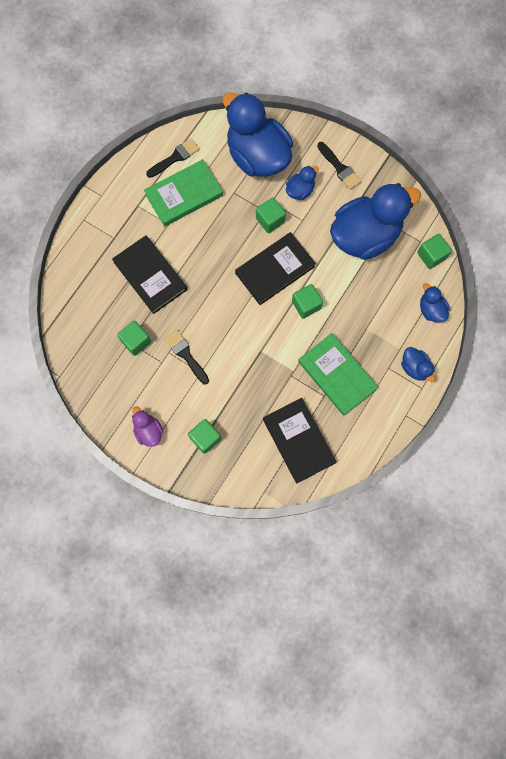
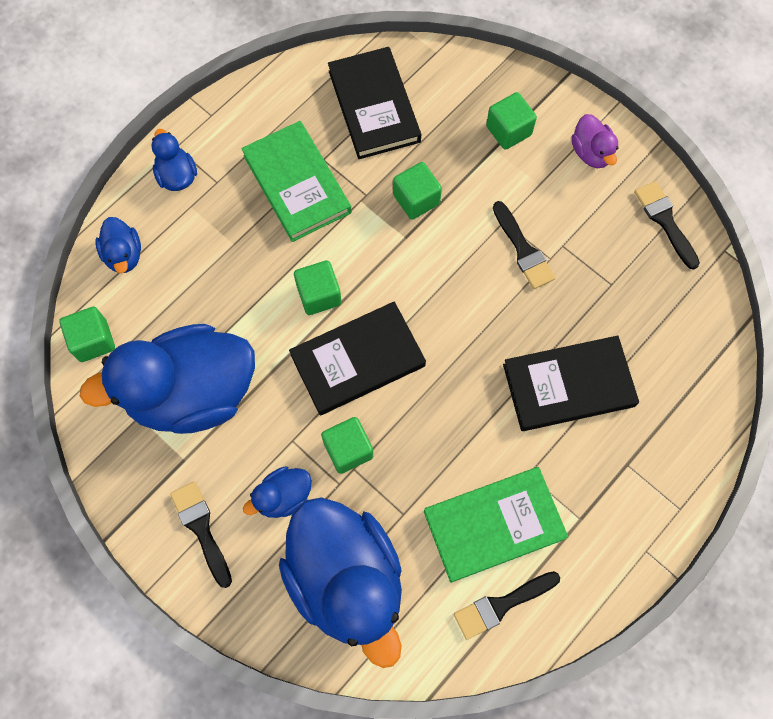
camera: 170 degrees left, 5 degrees down
(97, 389) = (665, 221): none -> black brush
(136, 341) = (600, 283): green cube -> green cube (416, 199)
(150, 276) = (568, 385): black book -> black book turned 75 degrees counterclockwise

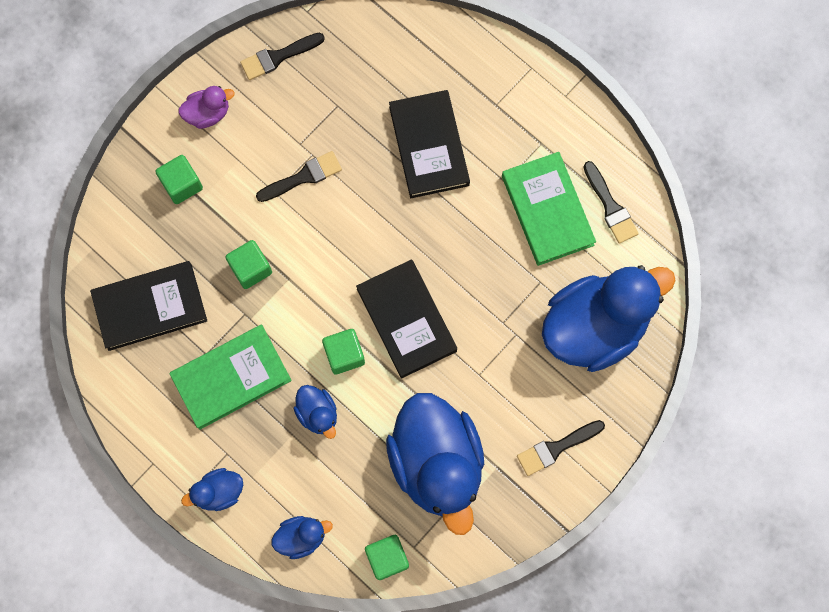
camera: 90 degrees left, 5 degrees up
(283, 497) = (528, 380): blue duck -> blue duck (318, 413)
(348, 449) = (486, 327): green cube -> none

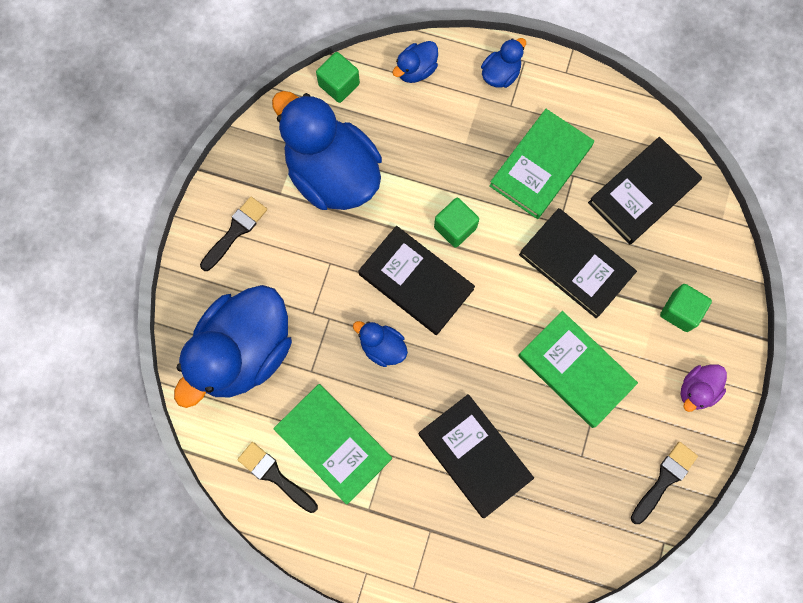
camera: 155 degrees right, 0 degrees up
(251, 268) = (576, 264): green cube -> black book
(303, 177) = (575, 370): black brush -> green book
(318, 413) = (452, 169): blue duck -> blue duck (382, 347)

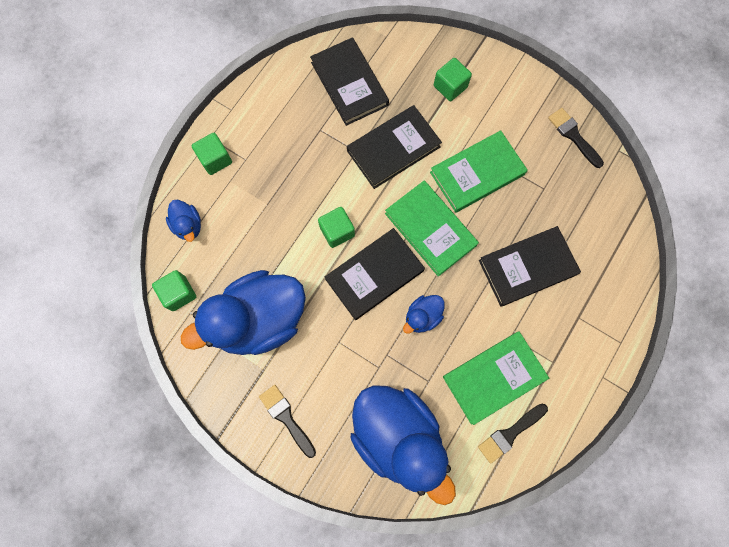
camera: 75 degrees left, 0 degrees up
(500, 74) = (215, 159): blue duck -> green cube
(540, 166) = (304, 151): green book -> green book (430, 229)
(697, 390) = (512, 94): purple duck -> none

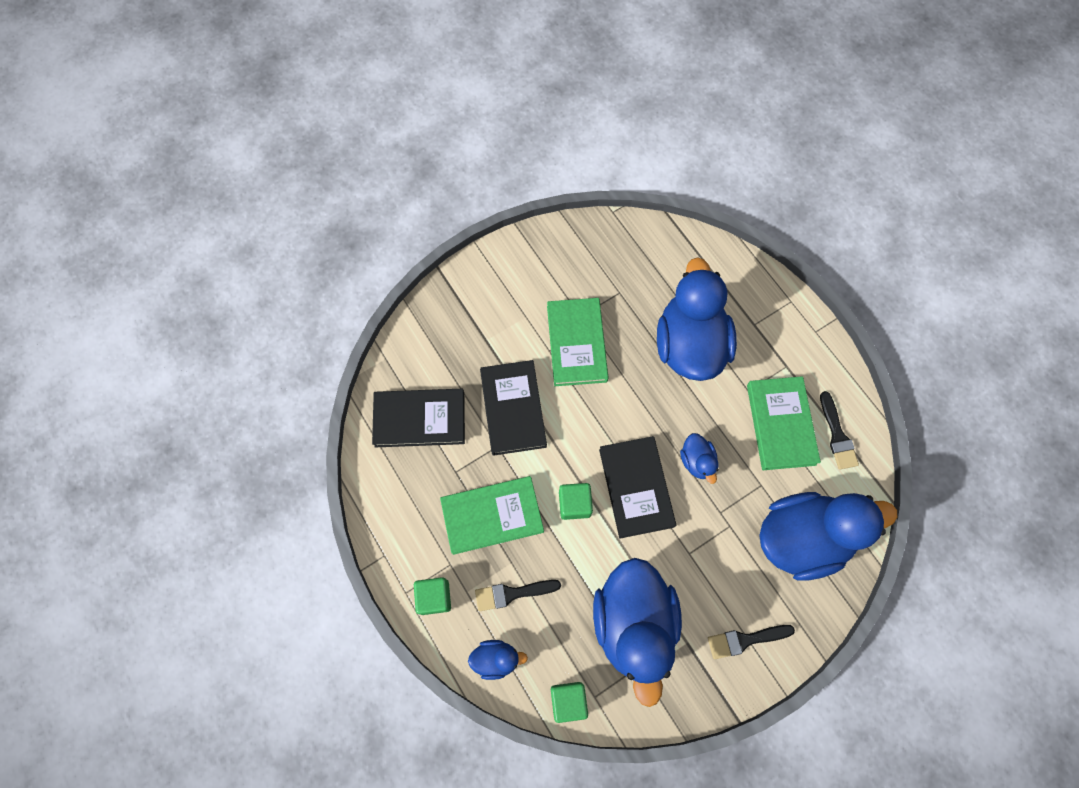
camera: 65 degrees left, 5 degrees down
(430, 229) = (613, 413): green book -> green book (492, 515)
(450, 87) = (474, 325): green cube -> none
(527, 267) = (689, 344): black book -> blue duck
(573, 136) = (580, 242): black brush -> black brush (512, 593)

